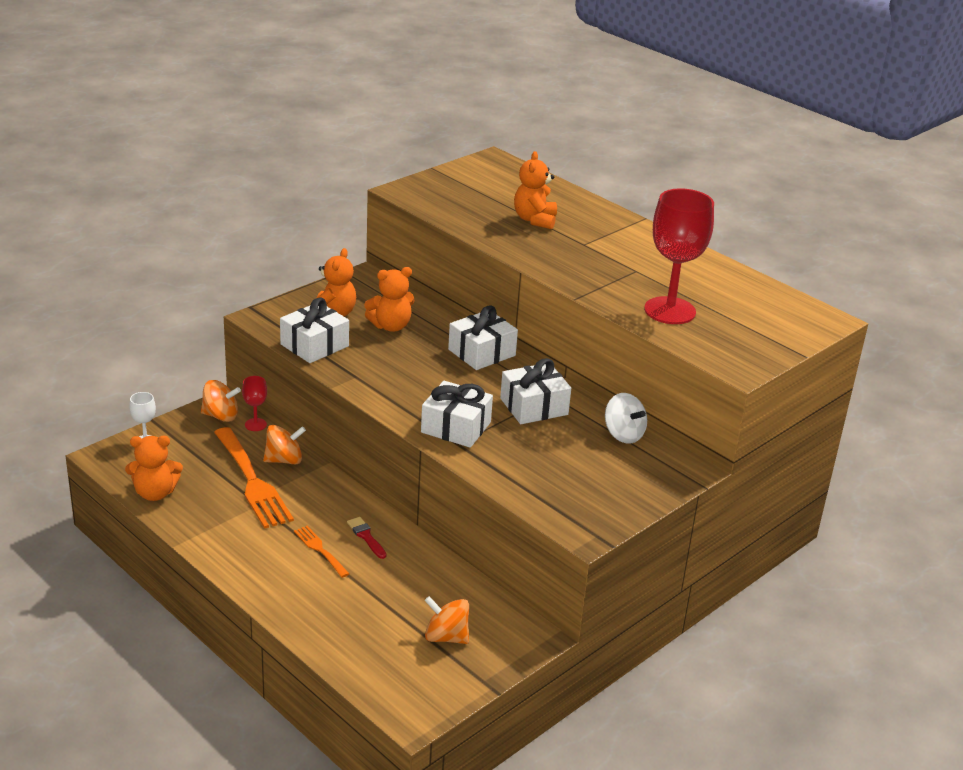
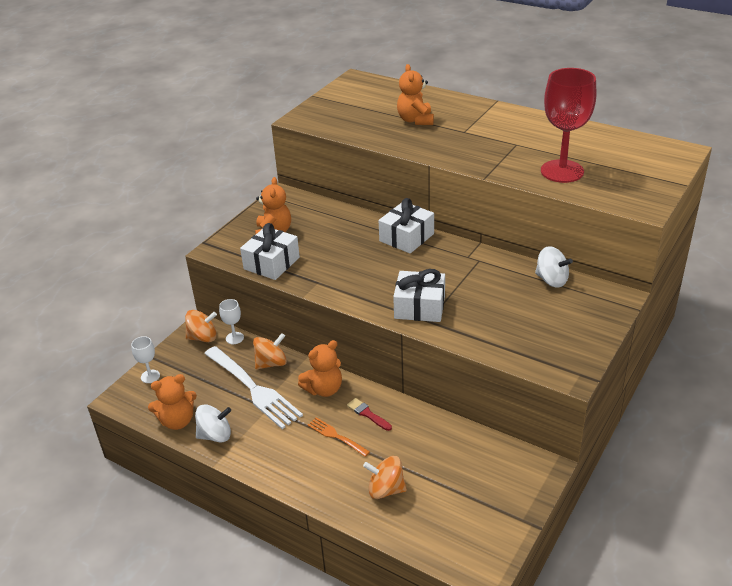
camera: 10 degrees left, 5 degrees up
(189, 517) = (215, 435): none -> white spinning top
(251, 480) = (252, 388): orange fork -> white fork
(255, 424) = (234, 338): red goblet -> white goblet
(391, 326) = (324, 232): orange teddy bear -> orange teddy bear (324, 389)
(446, 637) = (473, 487): orange spinning top -> orange spinning top (386, 489)
(534, 406) = (471, 273): white gift -> none

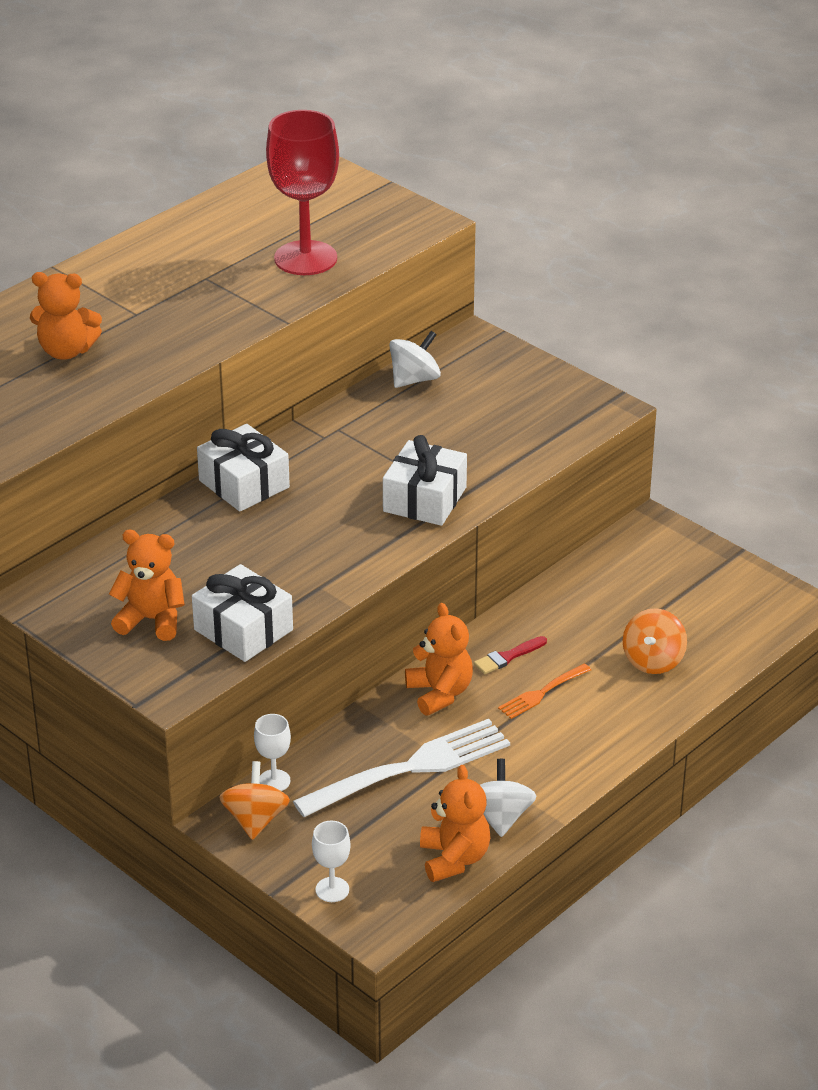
camera: 80 degrees left, 0 degrees up
(271, 363) = (357, 743): orange spinning top -> none

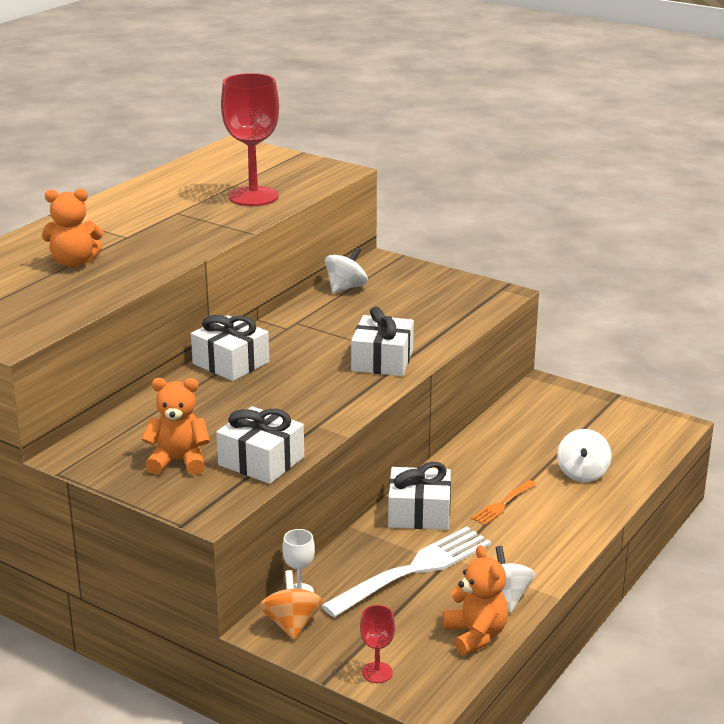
camera: 10 degrees left, 10 degrees down
(332, 889) = (377, 672): white goblet -> red goblet
(439, 693) = (419, 513): orange teddy bear -> white gift
(508, 657) = (465, 482): red brush -> none
(653, 660) = (582, 473): orange spinning top -> white spinning top

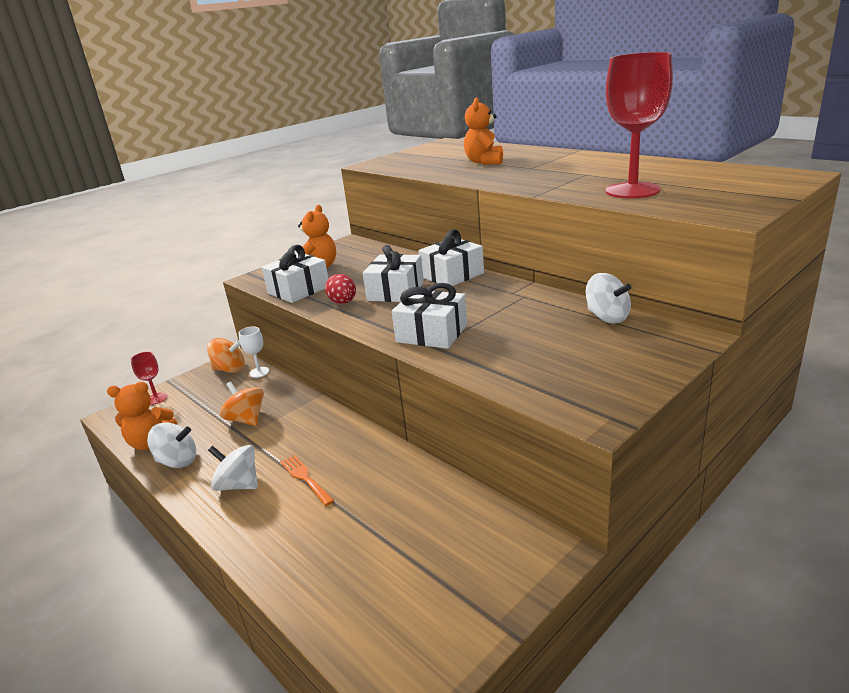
camera: 105 degrees right, 0 degrees up
(305, 421) = (343, 302): none -> red egg
(413, 571) = (246, 419): white fork -> orange spinning top
(419, 513) = (320, 427): white gift -> white gift (396, 291)
(582, 473) = (330, 549): white spinning top -> white spinning top (238, 485)

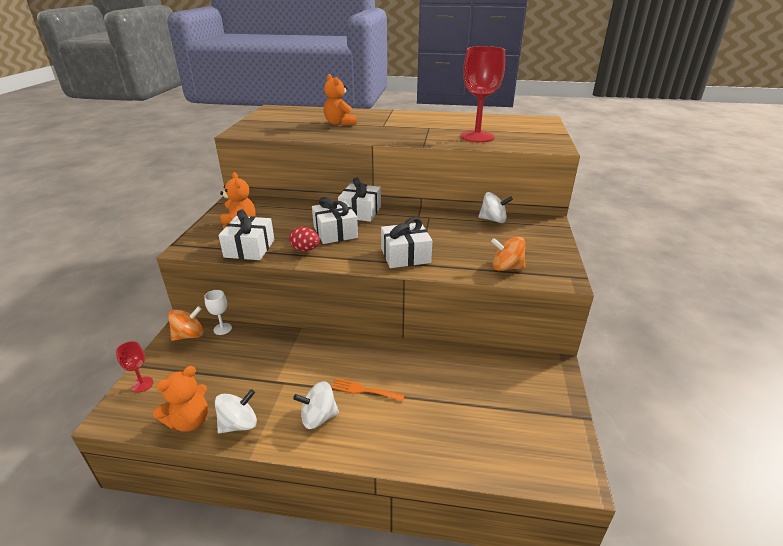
camera: 40 degrees left, 5 degrees up
(246, 419) = (260, 368): orange spinning top -> orange spinning top (506, 267)

